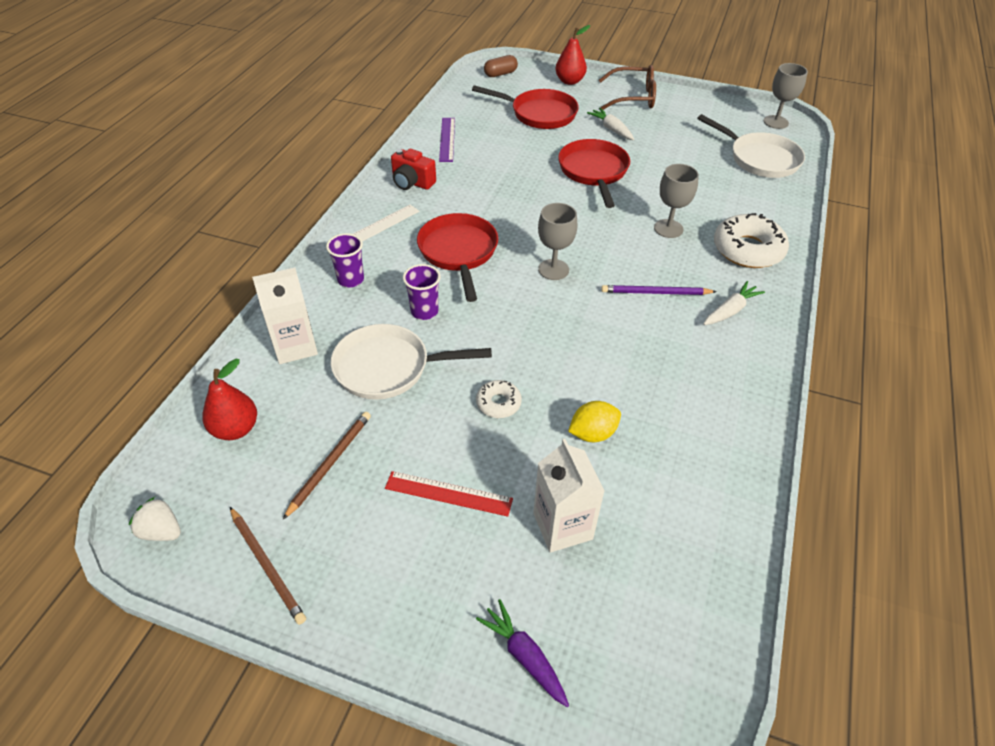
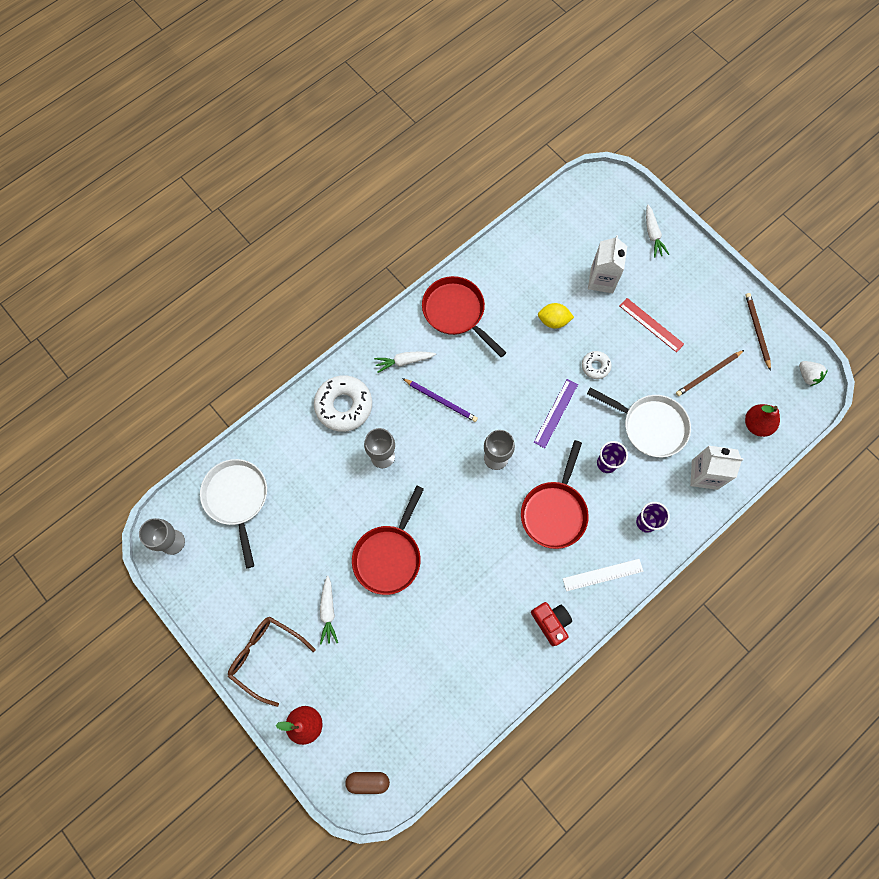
camera: 150 degrees left, 25 degrees up
(447, 139) = (488, 677): purple ruler -> purple ruler (555, 413)
(524, 656) = (652, 234): purple carrot -> white carrot
(539, 114) = (377, 675): red pan -> red pan (456, 312)

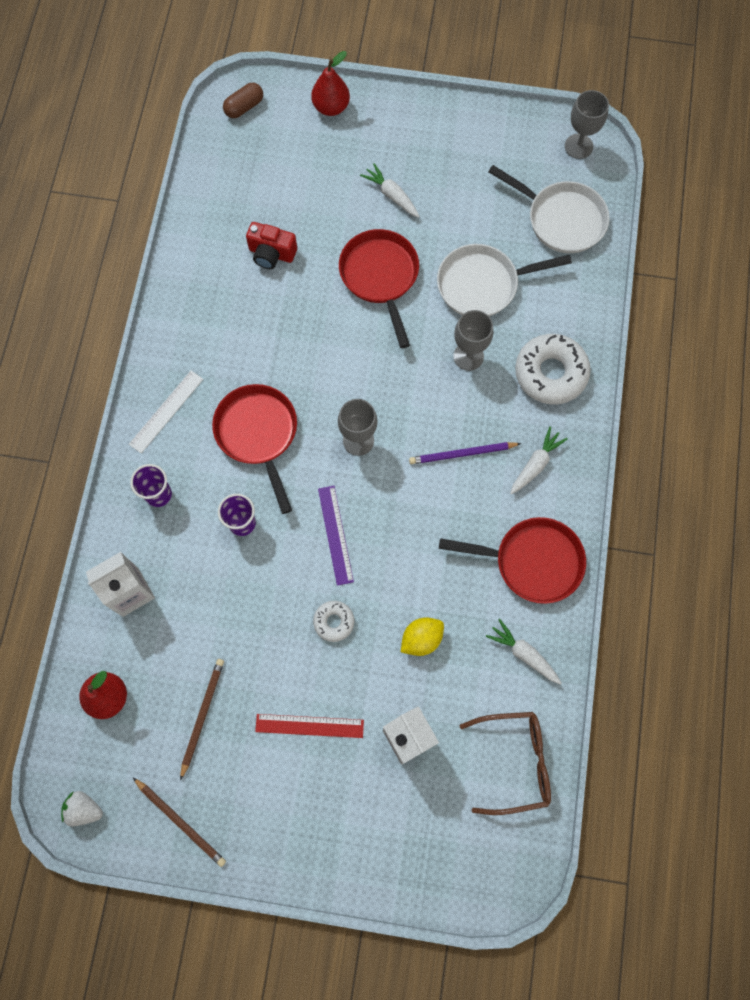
camera: 140 degrees right, 0 degrees up
(266, 656) = (411, 127): brown glasses -> brown glasses (515, 761)
(551, 622) = (184, 333): red camera -> red camera (271, 254)
(650, 426) = (225, 600): white pan -> white pan (482, 284)
(652, 234) = (395, 855): white carrot -> white carrot (524, 654)

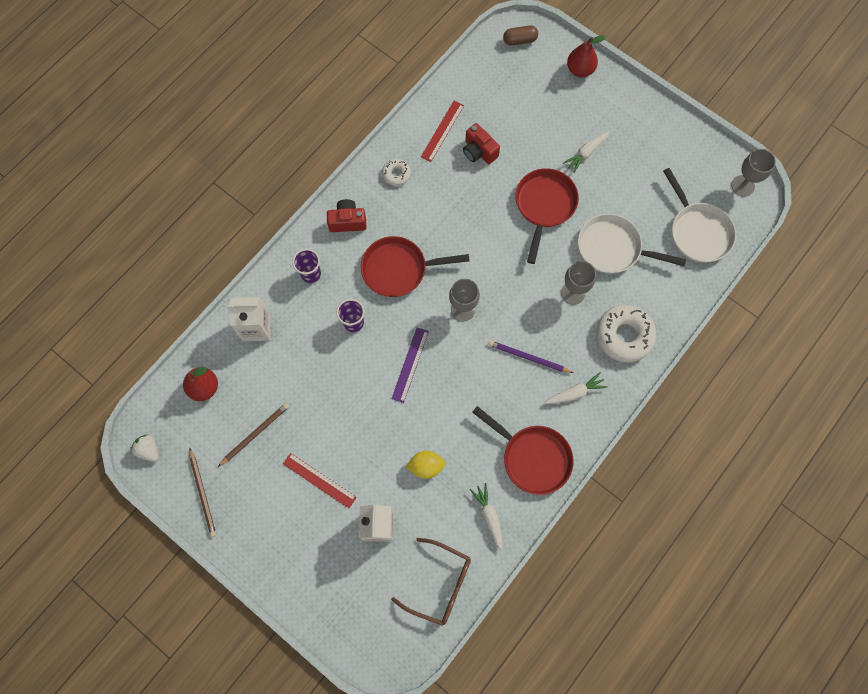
camera: 30 degrees right, 0 degrees up
(166, 411) = (347, 221): white ruler -> red camera
(216, 252) = (442, 131): none -> red ruler
(258, 434) = (398, 269): red pan -> red pan turned 105 degrees counterclockwise
(334, 622) = (375, 422): white donut -> white donut (396, 174)
(392, 195) = (586, 153): white carrot -> white carrot turned 120 degrees counterclockwise

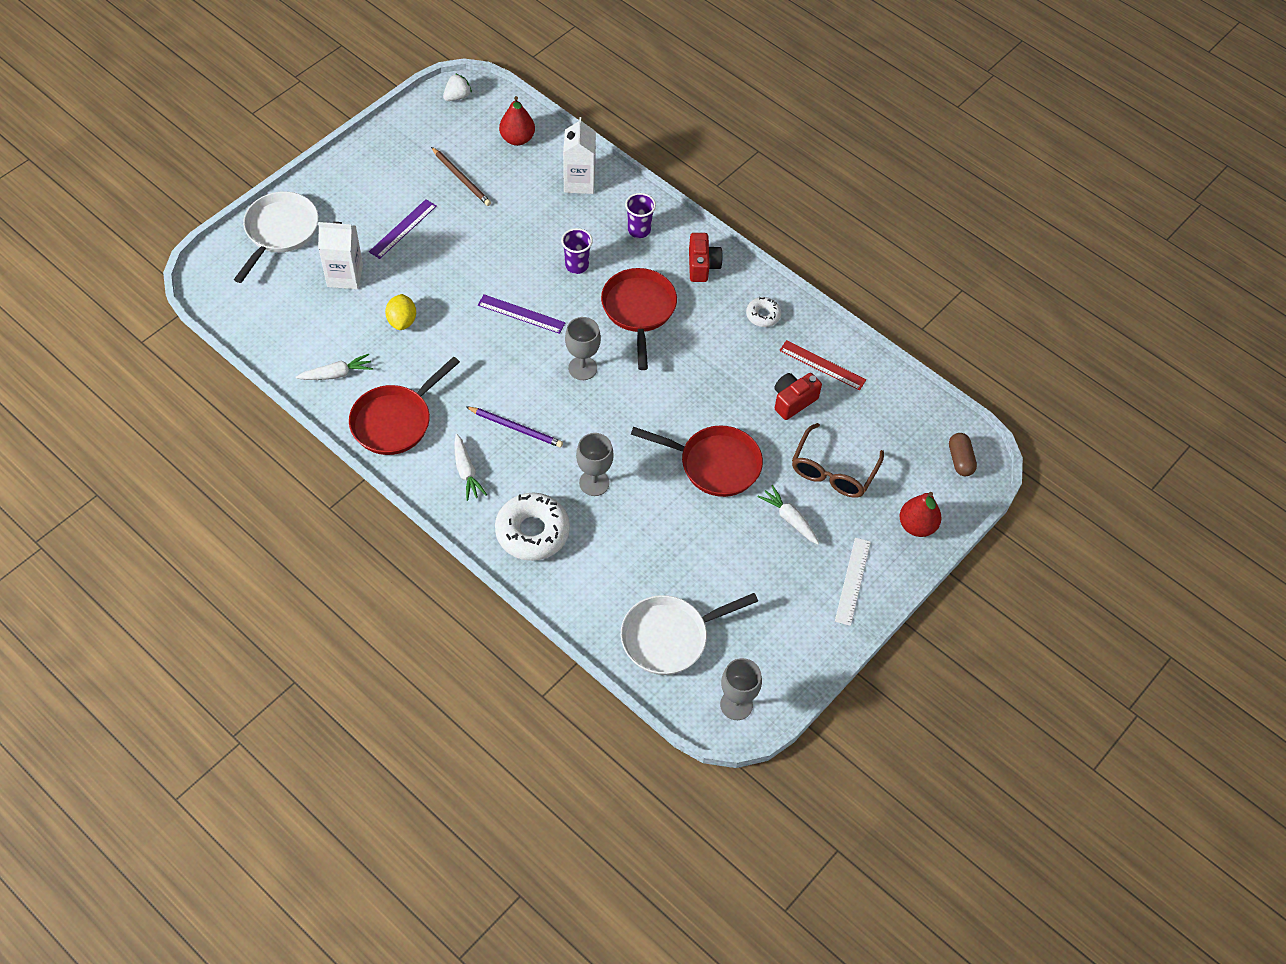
camera: 90 degrees right, 15 degrees down
(203, 493) = (405, 136): brown pencil -> none
(319, 480) = (403, 229): red ruler -> purple ruler
(440, 584) = (273, 325): brown glasses -> brown glasses (833, 471)
(528, 357) = (516, 428): purple pencil -> purple pencil turned 90 degrees clockwise
(613, 248) = (651, 534): white pan -> white pan (280, 232)
(632, 111) = (853, 581): none -> white ruler

